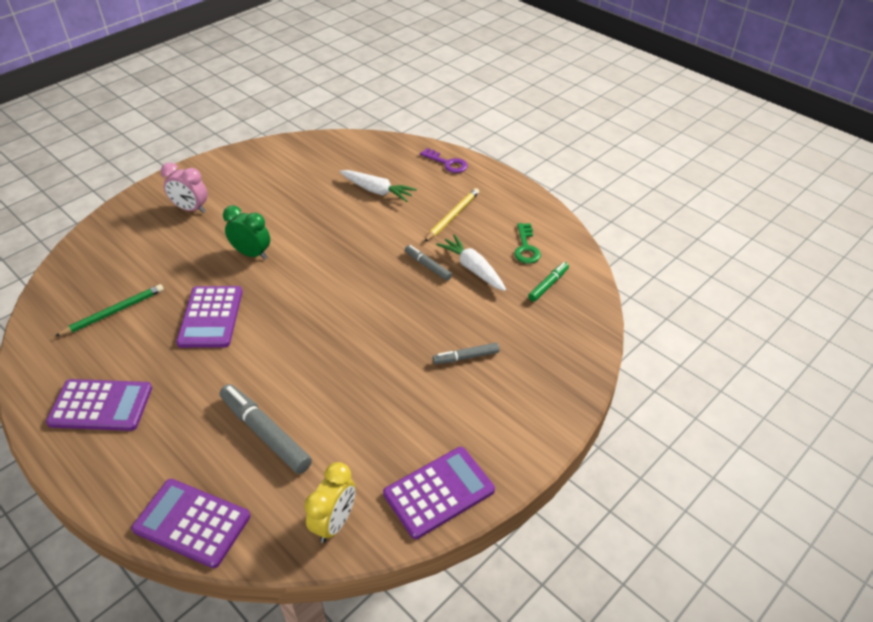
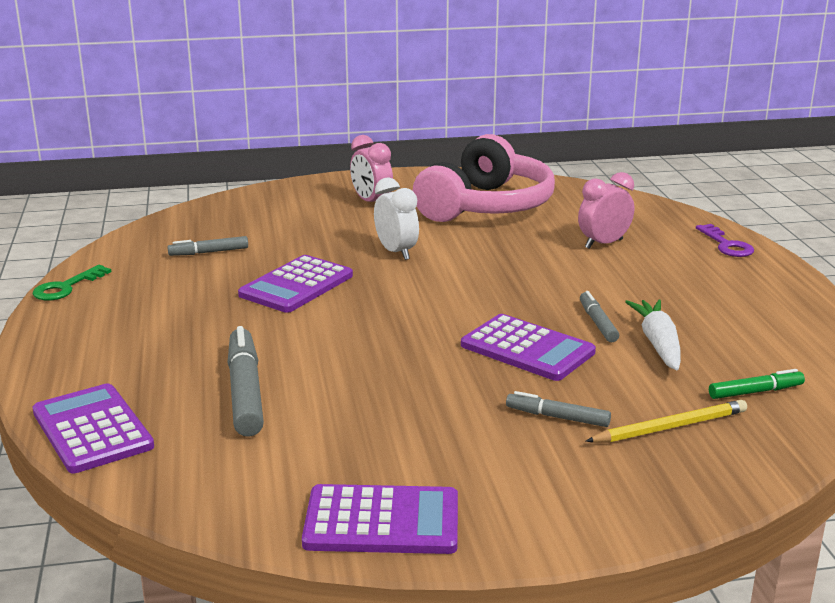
camera: 35 degrees right, 20 degrees down
(101, 405) = (117, 312): purple calculator -> purple calculator (527, 349)
(113, 312) = (209, 252): green pencil -> grey marker
(252, 254) = (396, 252): green clock -> white clock
(275, 182) = (486, 206): none -> pink headphones
(334, 522) = (231, 493): yellow clock -> none
(377, 191) = (603, 244): white carrot -> pink clock
(452, 216) = (681, 291): yellow pencil -> yellow pencil (669, 427)
(526, 247) = (759, 348): green key -> green key (66, 287)

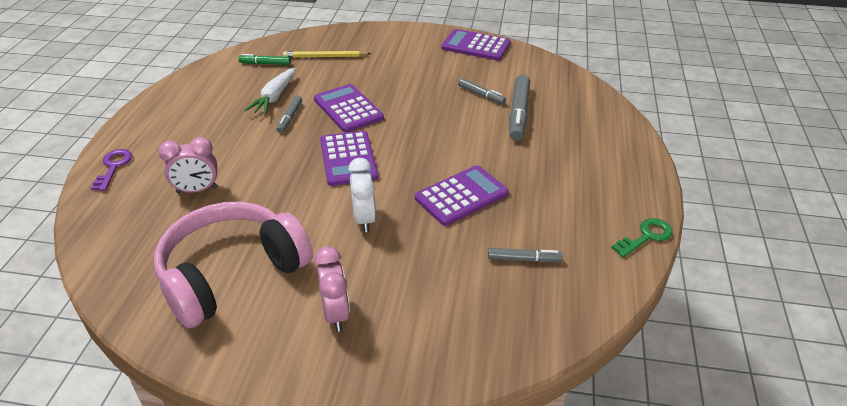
camera: 160 degrees left, 15 degrees up
(92, 429) = (602, 107): purple calculator -> purple calculator (348, 159)
(557, 417) = (370, 70): grey marker -> grey marker (481, 95)

